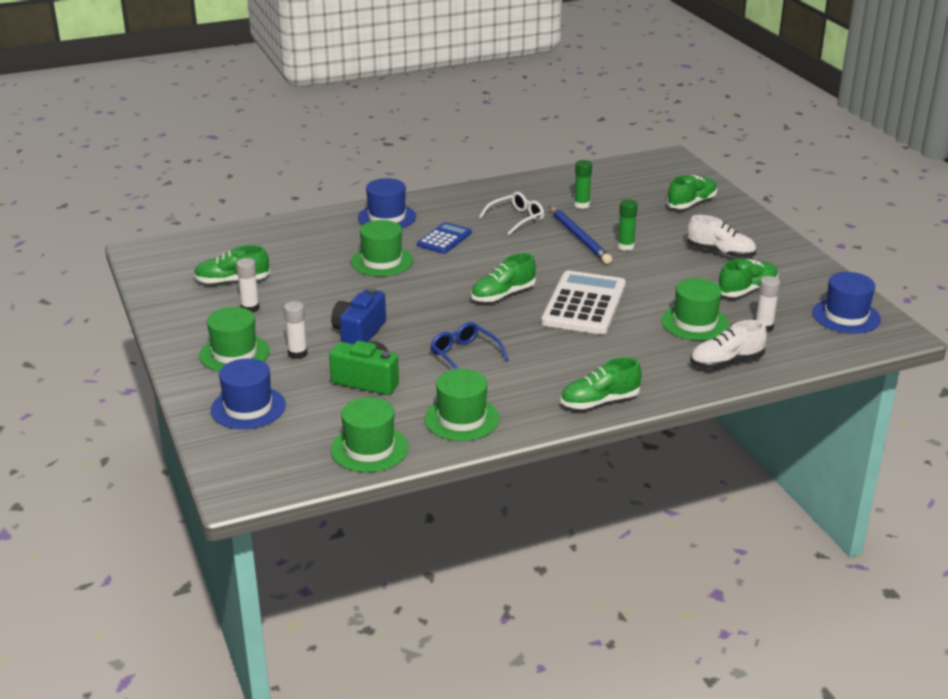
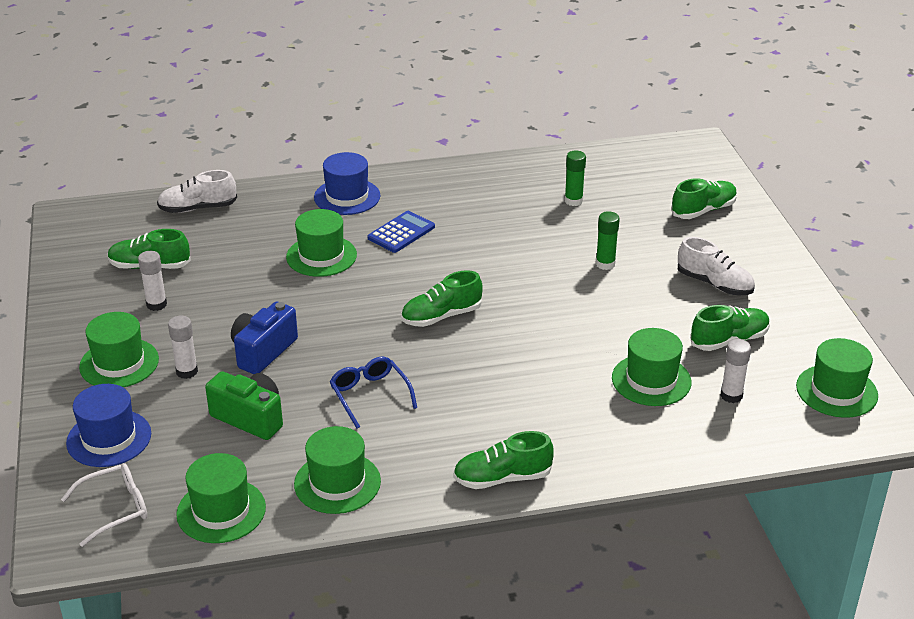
camera: 10 degrees right, 5 degrees up
(516, 219) = (492, 213): white glasses -> white glasses (115, 509)
(579, 237) = (555, 246): blue pencil -> none
(584, 304) = (530, 339): white calculator -> none
(726, 362) = (670, 440): white shoe -> white shoe (198, 208)
(846, 316) = (836, 391): blue hat -> green hat

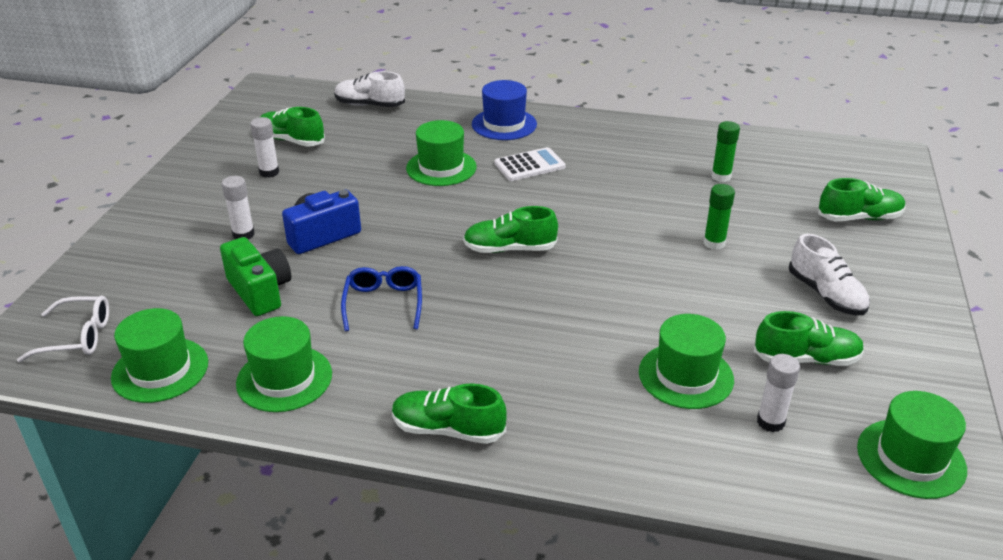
camera: 25 degrees right, 0 degrees up
(109, 438) = (130, 273): blue hat -> none
(119, 363) = (196, 212): green hat -> none
(401, 232) = (529, 165): blue calculator -> white calculator

